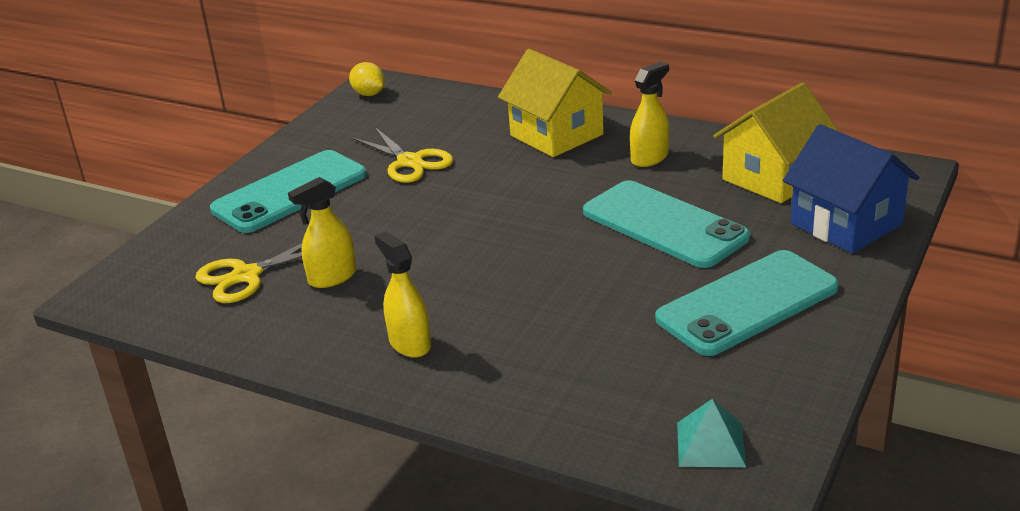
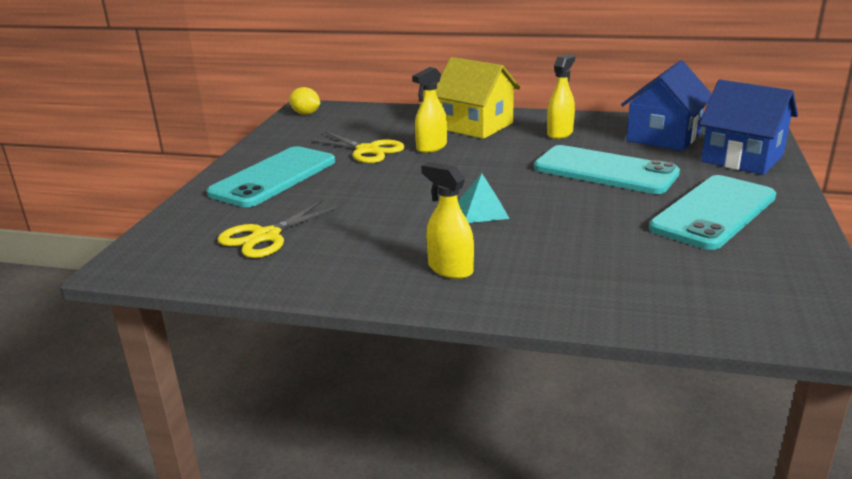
camera: 15 degrees left, 5 degrees down
(332, 277) = (347, 230): yellow spray bottle -> yellow spray bottle (431, 147)
(711, 444) = (772, 311): turquoise pyramid -> turquoise pyramid (482, 211)
(773, 177) = (663, 137): yellow house -> blue house

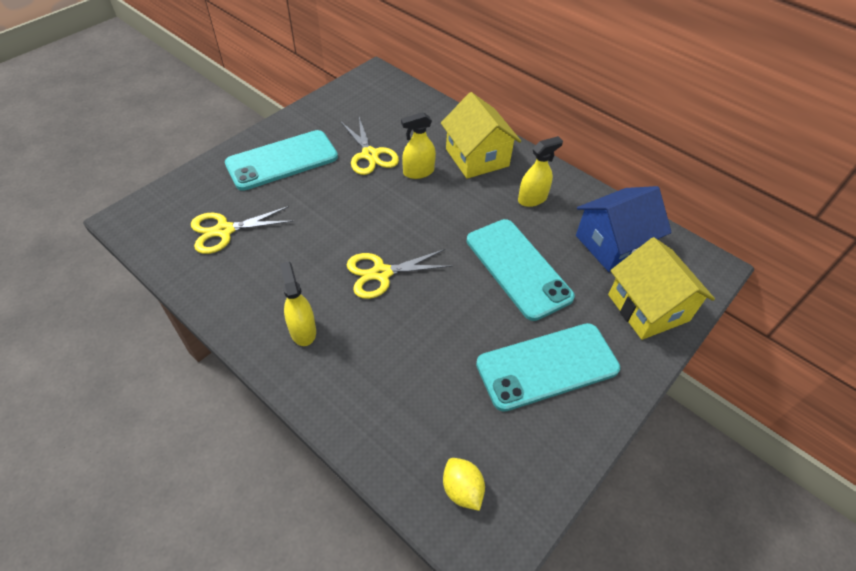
camera: 25 degrees right, 25 degrees up
(306, 114) = (368, 83): yellow lemon -> yellow lemon (462, 489)
(482, 211) = (381, 273): turquoise pyramid -> yellow scissors
(742, 158) = (648, 308): blue house -> yellow house

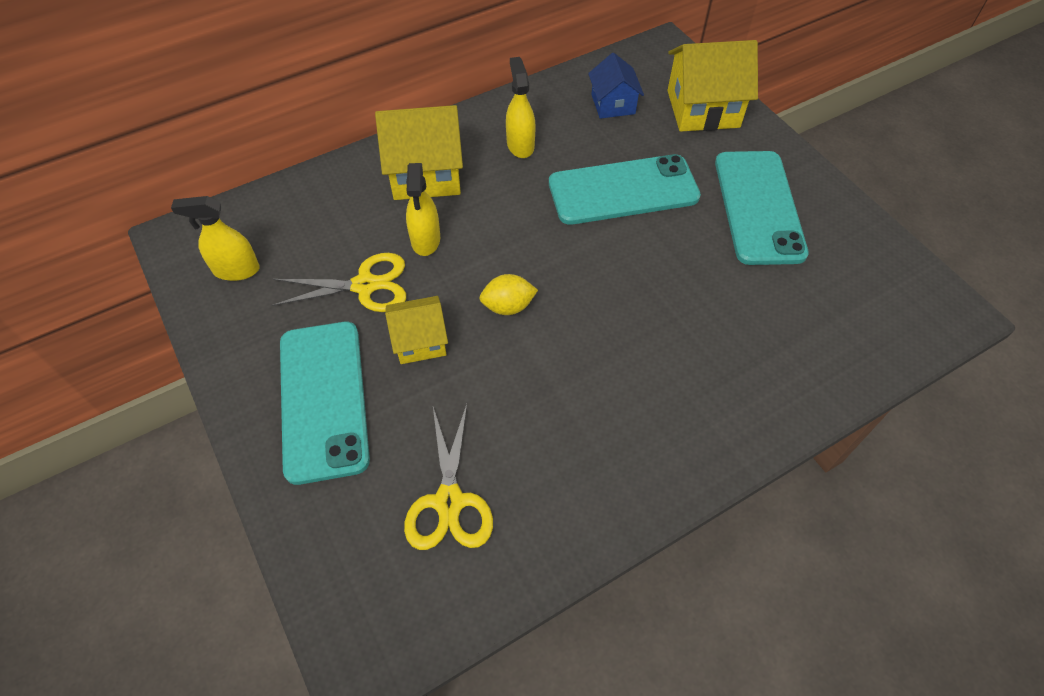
camera: 70 degrees left, 5 degrees up
(302, 330) = (663, 425): yellow spray bottle -> yellow spray bottle (236, 270)
(336, 189) = (420, 341): none -> yellow house
(381, 273) = (593, 320): yellow scissors -> none
(462, 489) = (889, 315): yellow lemon -> yellow lemon (508, 306)
(612, 244) = (613, 104): blue house -> blue house, size x0.60

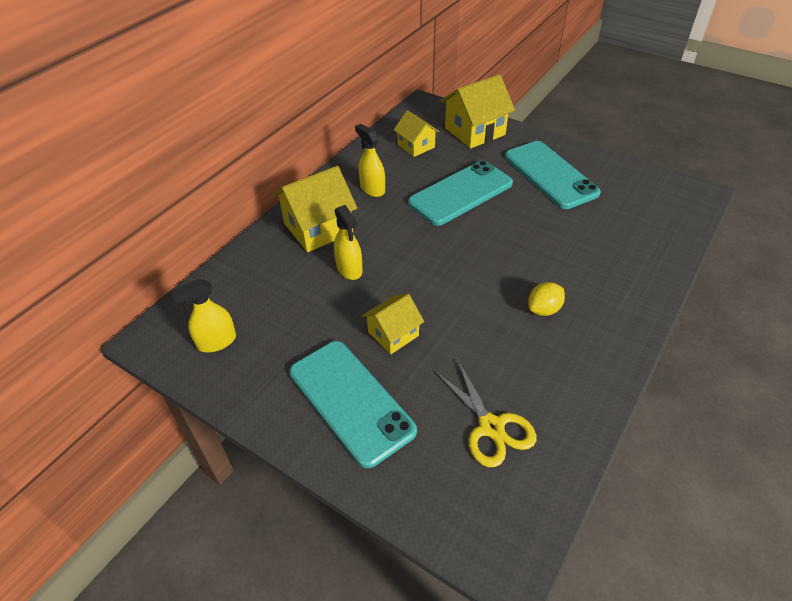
camera: 25 degrees left, 10 degrees down
(365, 285) = (326, 314): yellow scissors -> none
(508, 306) = (438, 289): yellow lemon -> yellow lemon (544, 309)
(613, 104) = (416, 146): blue house -> yellow house

